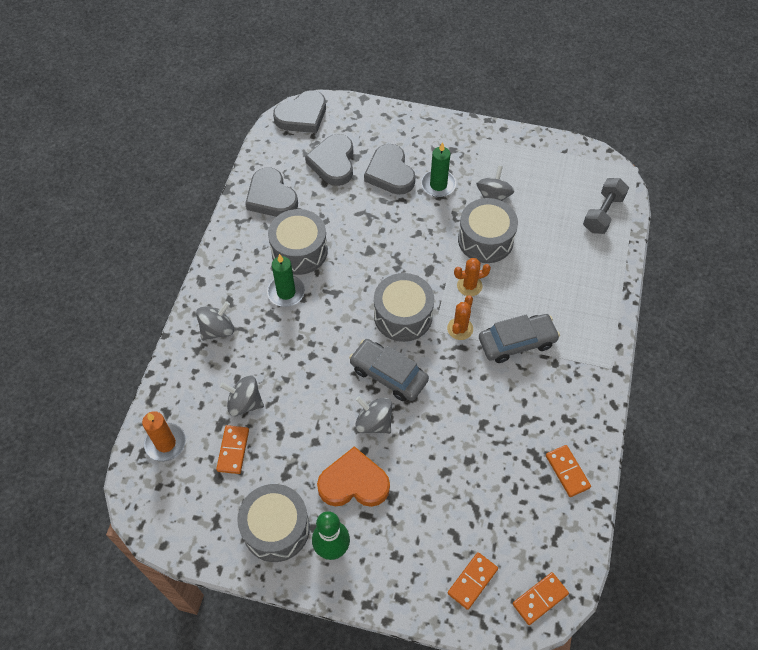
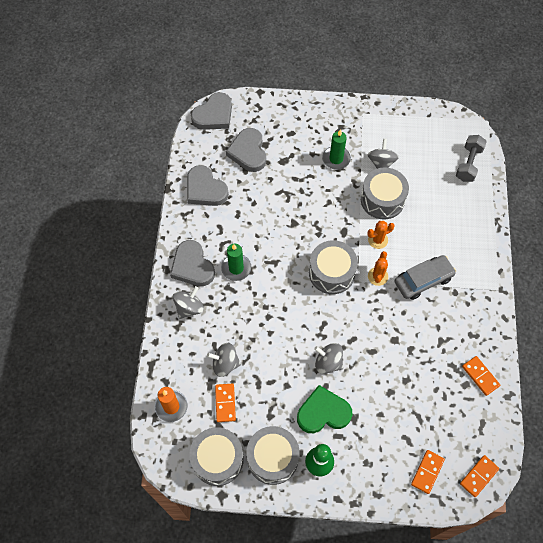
camera: 10 degrees left, 5 degrees up
(299, 251) = (238, 232): grey drum -> grey drum (217, 459)
(354, 483) = (323, 412): orange heart -> green heart
(388, 374) = (331, 322): grey car -> none
(390, 173) = (296, 154): grey heart -> grey heart (192, 266)

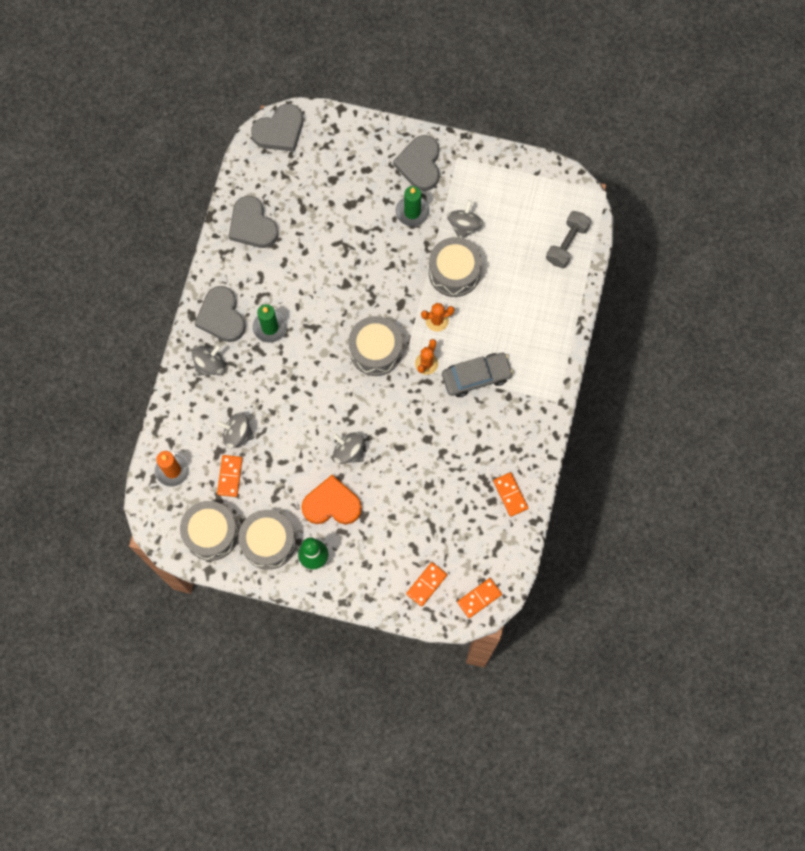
camera: 10 degrees right, 10 degrees up
(248, 152) = (311, 186): grey heart -> grey heart (420, 165)
(323, 412) = (332, 504): green heart -> orange heart

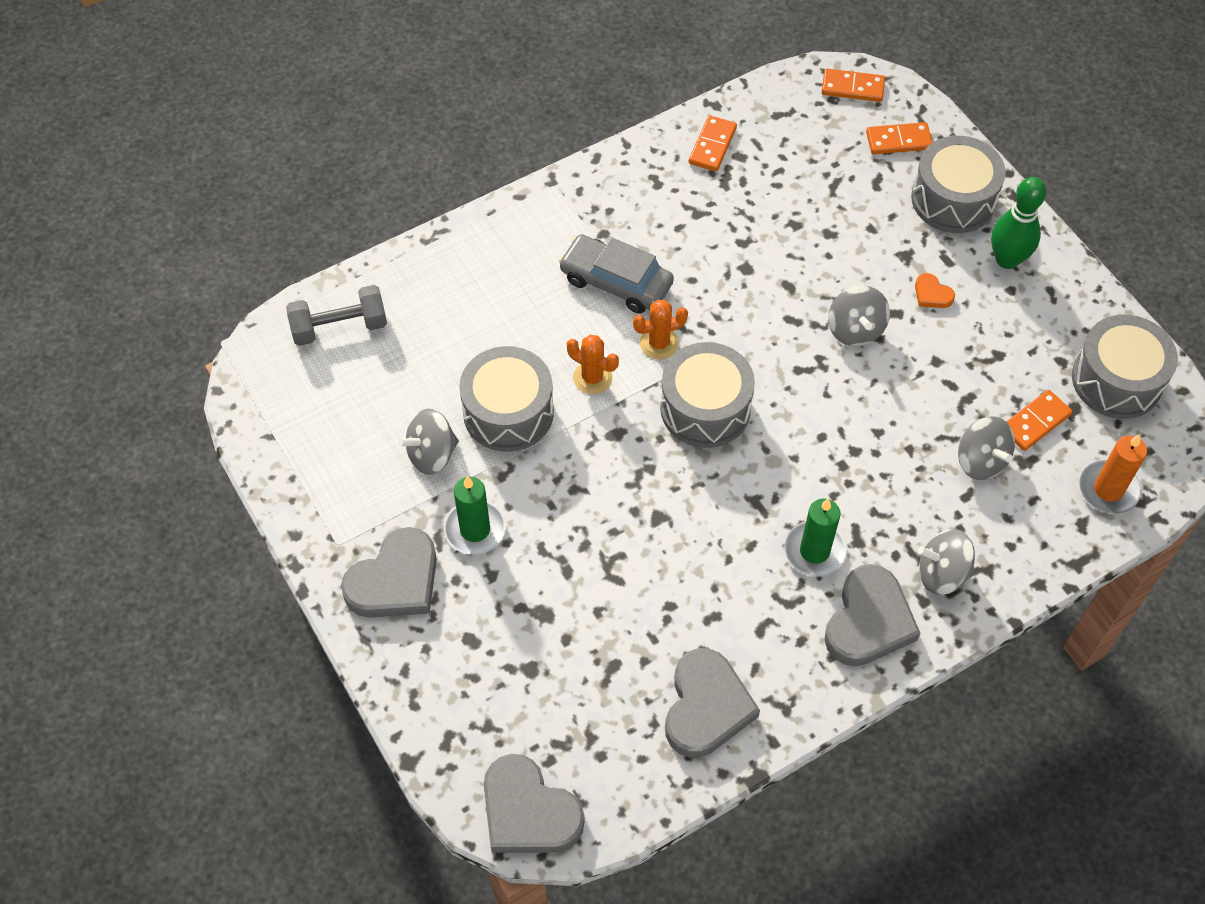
camera: 135 degrees left, 15 degrees down
(268, 542) = (1050, 316): grey drum -> grey drum (953, 199)
(279, 131) = (528, 811): grey heart -> grey heart turned 150 degrees counterclockwise
(332, 504) = (932, 294): orange heart -> orange heart, size x0.45

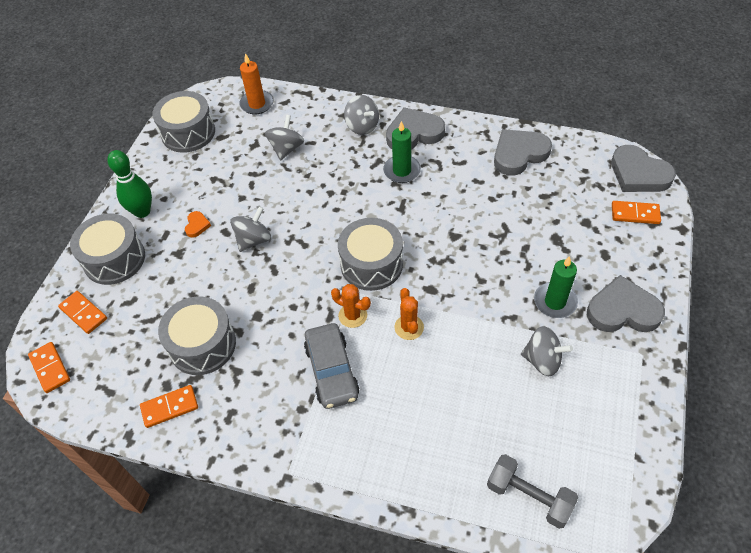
camera: 130 degrees left, 5 degrees down
(508, 412) = (475, 348): grey drum -> grey drum (202, 345)
(528, 811) = (638, 174): grey heart -> grey heart turned 135 degrees clockwise
(1035, 422) = (243, 144): orange domino -> orange domino (635, 214)

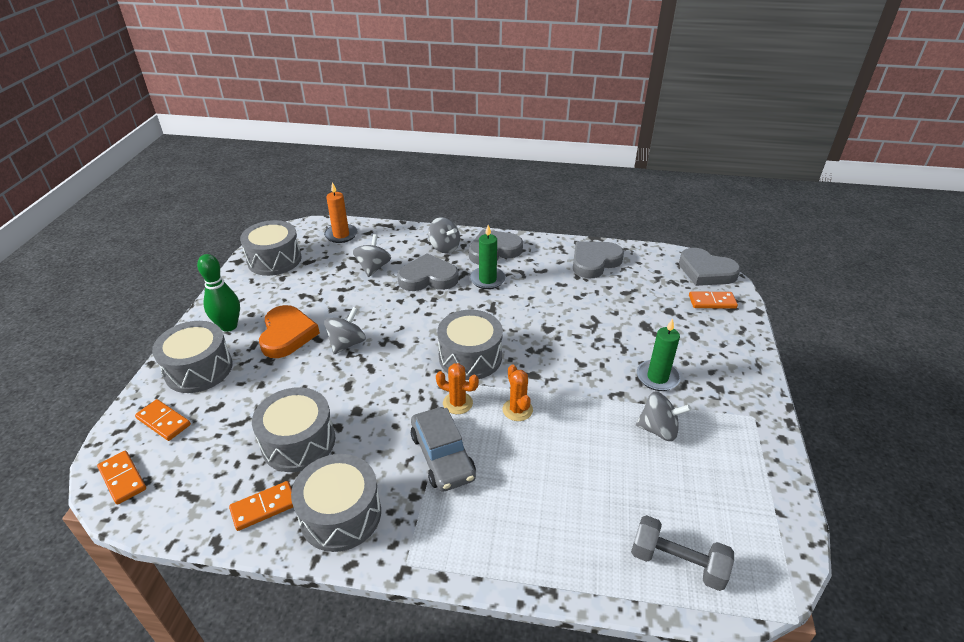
camera: 10 degrees left, 15 degrees down
(197, 225) = (287, 335): orange heart -> orange heart, size x2.20
(235, 421) = (341, 514): none -> grey drum
(622, 310) = (724, 380): grey heart -> grey heart (428, 278)

